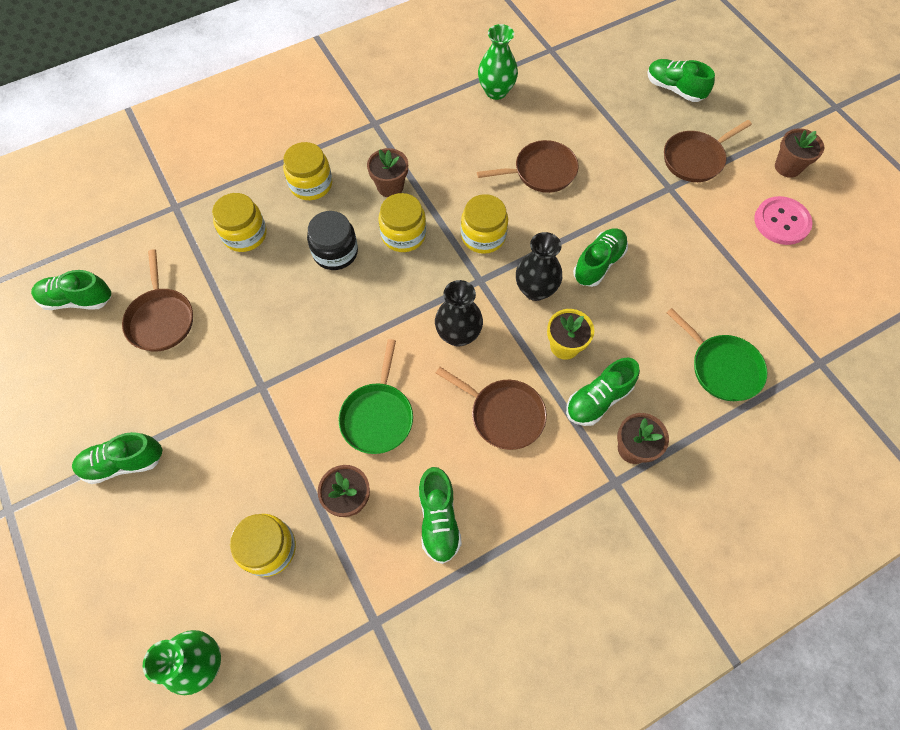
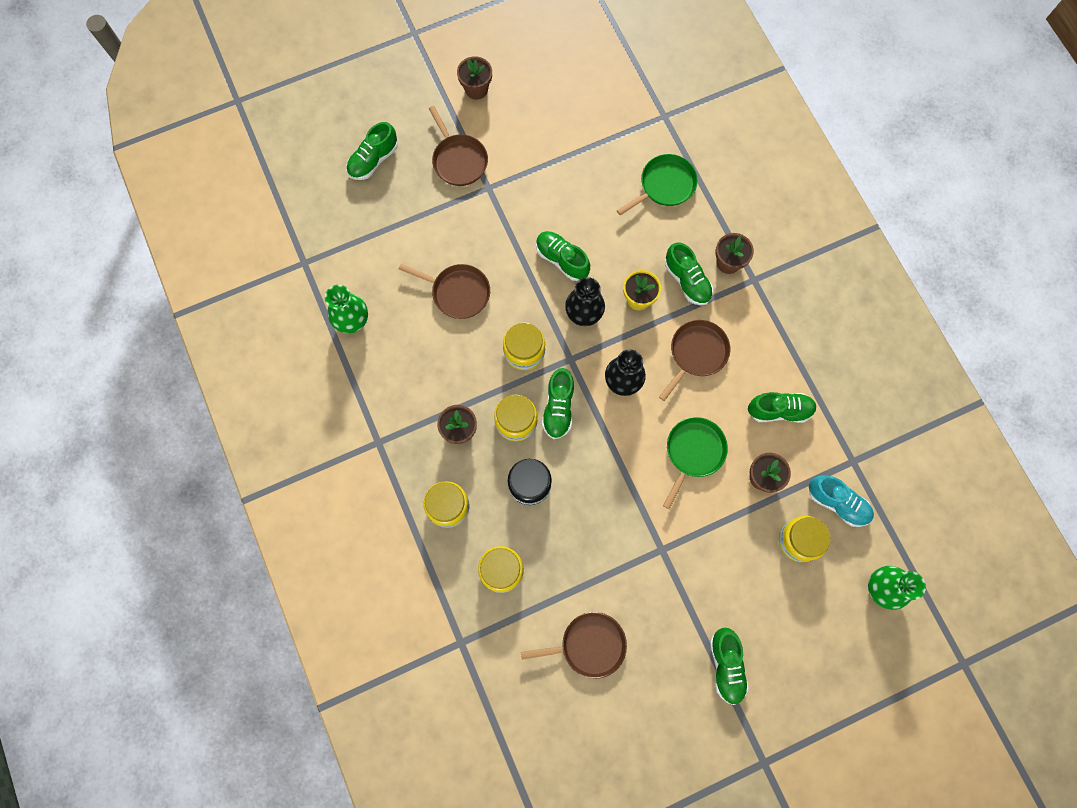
camera: 85 degrees left, 10 degrees up
(77, 300) = (562, 730): green shoe -> green shoe (558, 408)
(317, 600) = (837, 503): none -> turquoise shoe
(378, 416) = (693, 452): green pan -> green pan turned 75 degrees counterclockwise
(541, 171) = (457, 292): brown pan -> brown pan turned 120 degrees clockwise
(781, 222) = (533, 109): pink button -> none

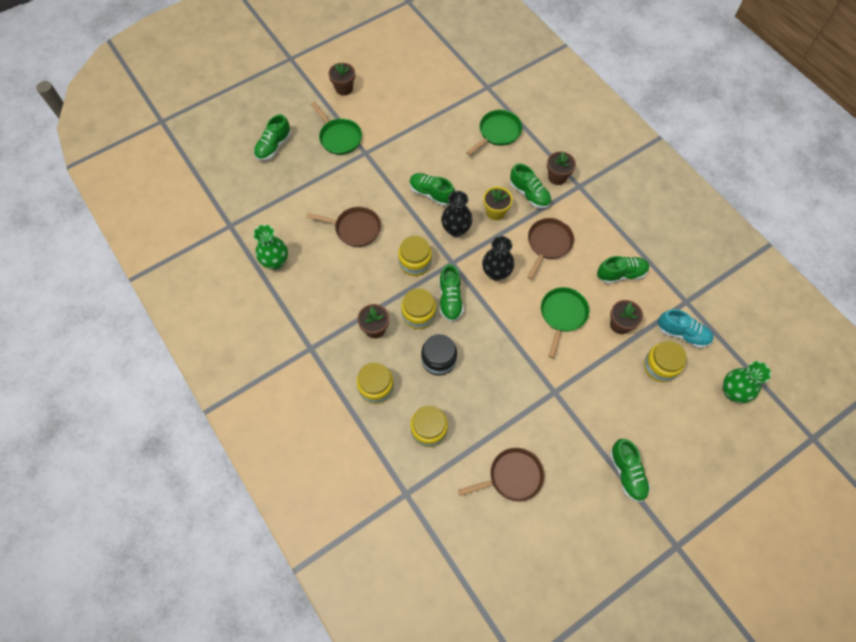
camera: 10 degrees left, 10 degrees down
(458, 160) = (339, 137): brown pan -> green pan

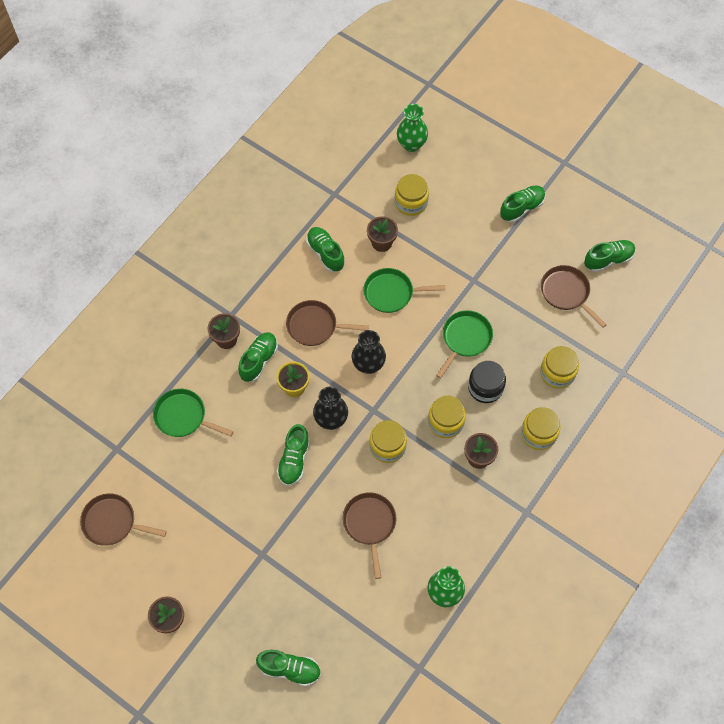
camera: 110 degrees left, 0 degrees up
(339, 137) = (249, 594): green pan -> green pan (465, 339)
(431, 73) = (112, 522): none -> brown pan
(450, 299) = (416, 398): green shoe -> green shoe (608, 260)
(682, 334) = (370, 191): turquoise shoe -> none

